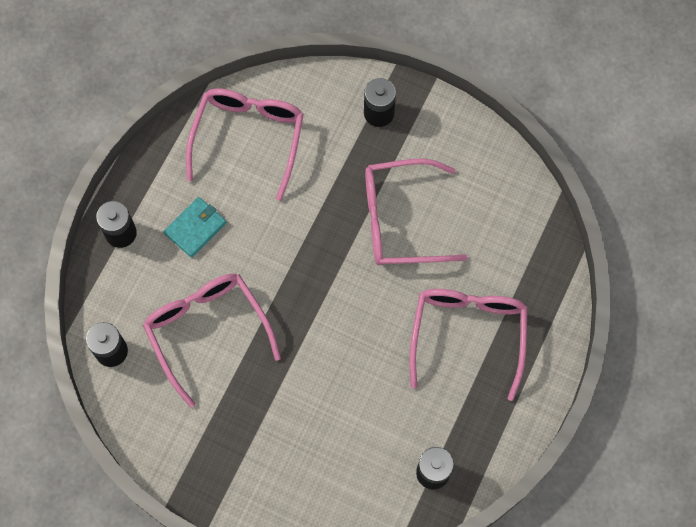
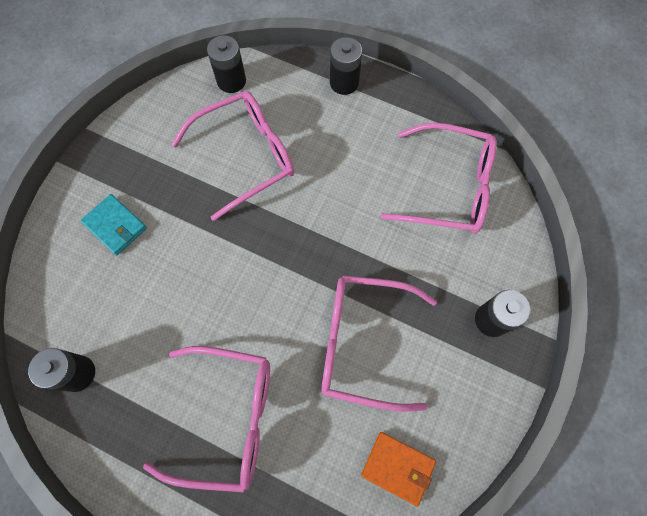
camera: 90 degrees right, 0 degrees up
(195, 228) = (350, 143): turquoise wallet -> turquoise wallet (115, 226)
(400, 220) = (363, 343): pink glasses -> pink glasses turned 75 degrees counterclockwise
(503, 196) = (398, 467): none -> orange wallet

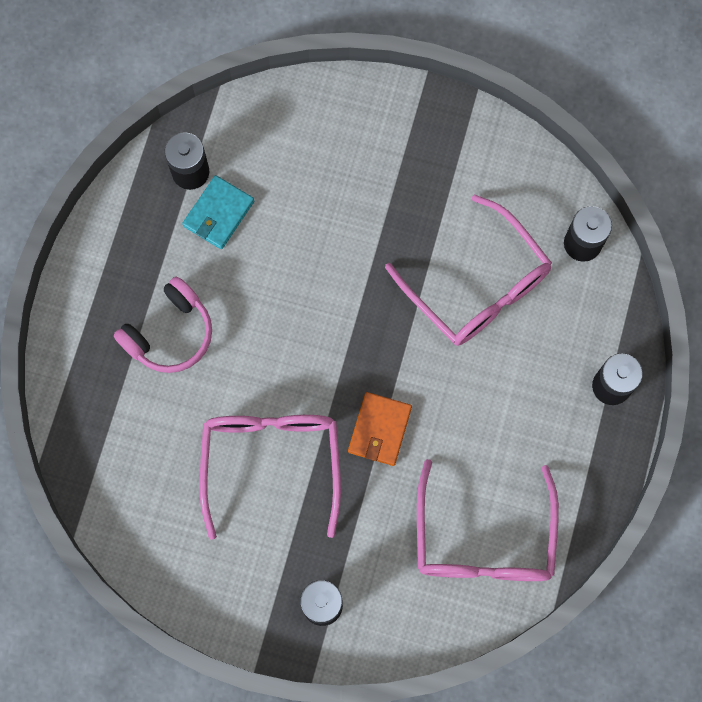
camera: 80 degrees right, 5 degrees up
(115, 226) = (359, 161): turquoise wallet -> turquoise wallet (218, 214)
(227, 417) = (170, 333): pink glasses -> pink headphones
(398, 467) = (146, 517): orange wallet -> orange wallet (379, 430)

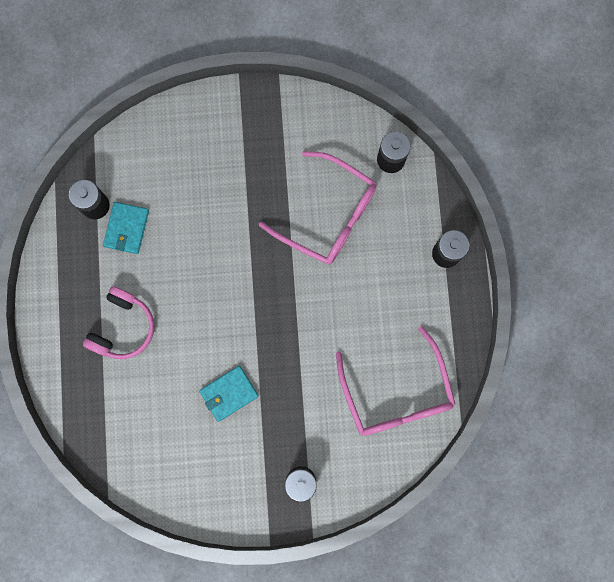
camera: 20 degrees left, 5 degrees up
(271, 462) = (229, 393): pink glasses -> turquoise wallet
(379, 430) = (296, 343): orange wallet -> none

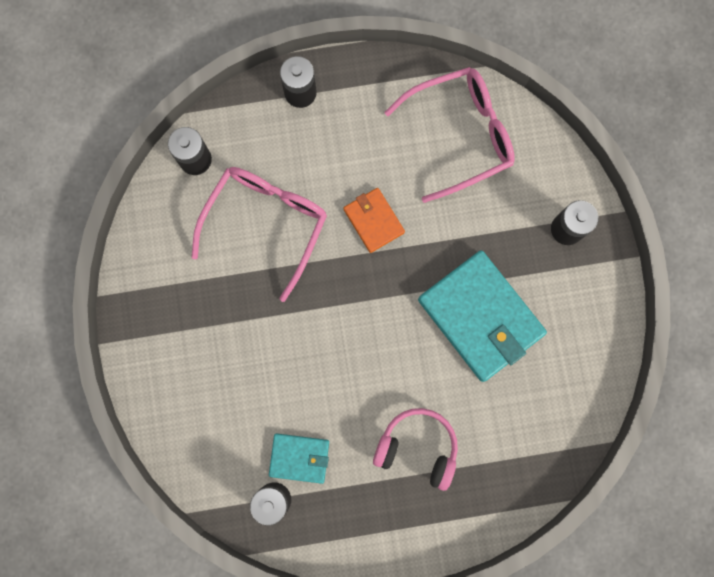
camera: 95 degrees left, 0 degrees up
(229, 393) = (480, 317): turquoise wallet -> turquoise wallet, size x1.94
(323, 308) = (373, 221): none -> orange wallet

